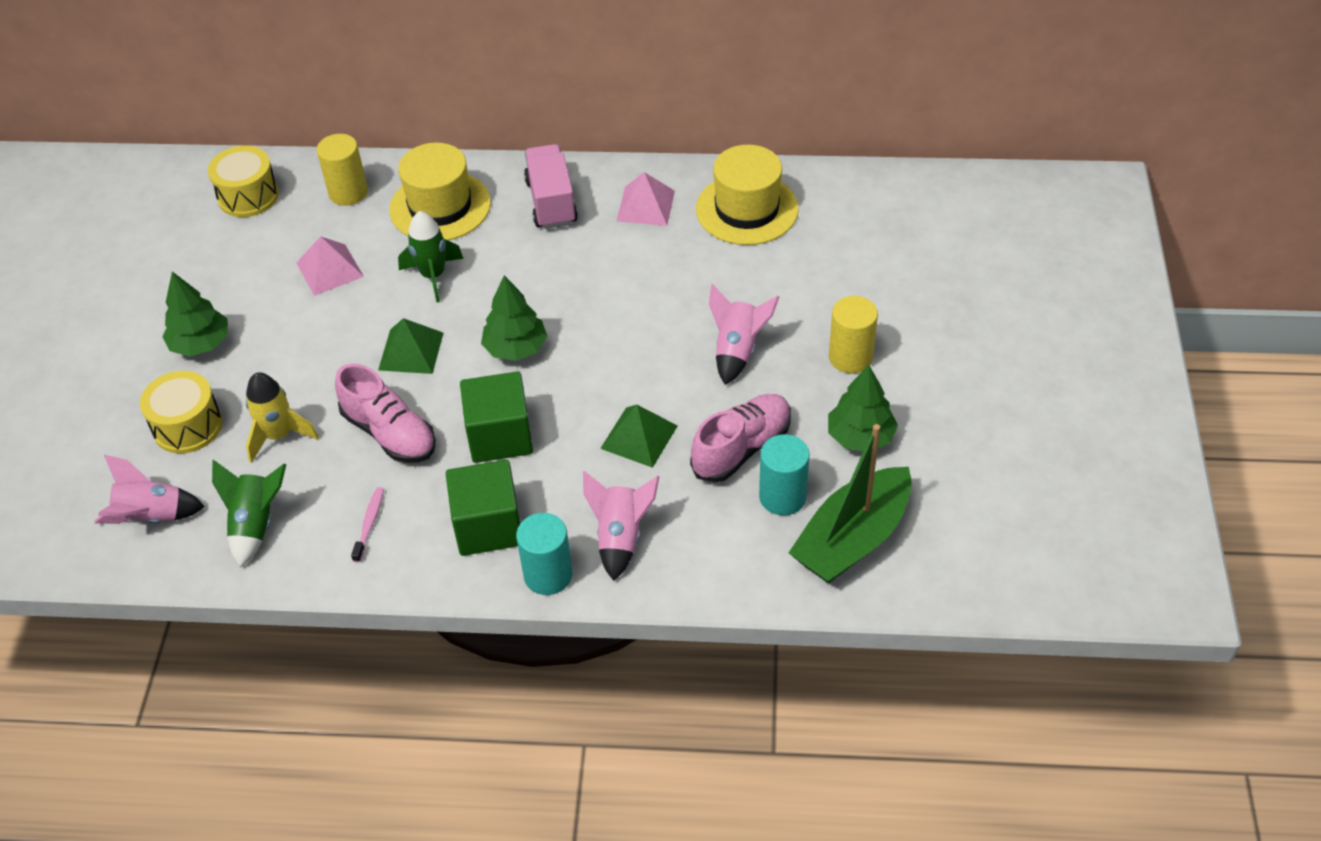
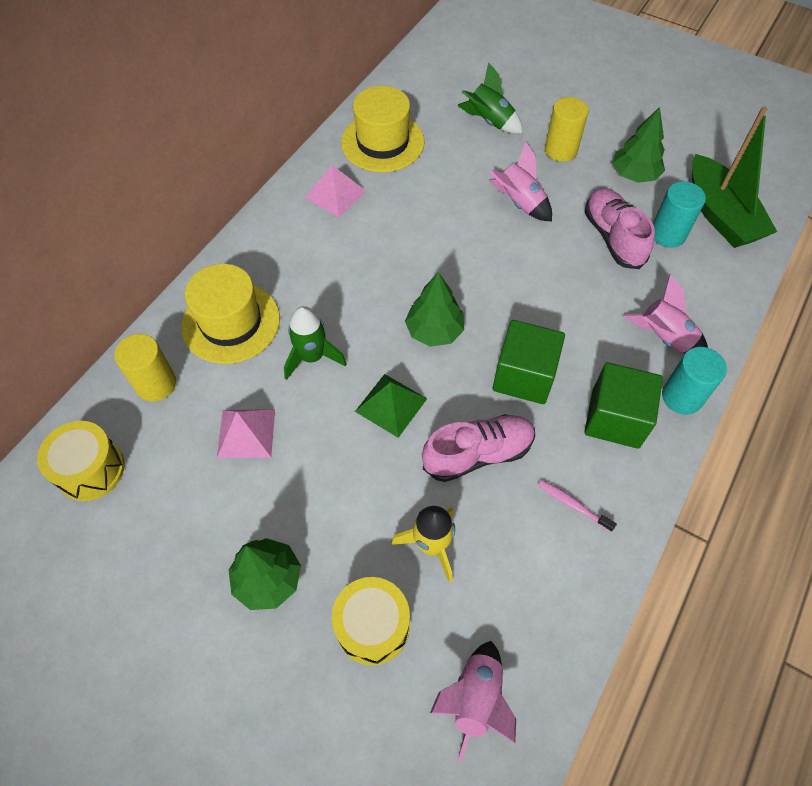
camera: 65 degrees left, 10 degrees up
(256, 524) = (531, 601): green rocket -> green rocket (489, 122)
(551, 202) = (286, 247): pink truck -> none
(639, 437) = (572, 290): green pyramid -> none

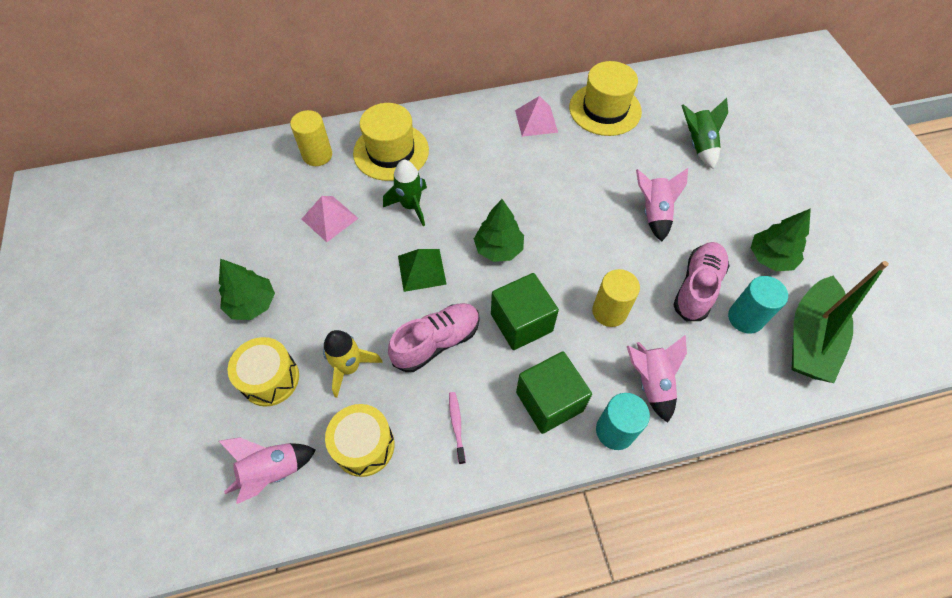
camera: 45 degrees right, 0 degrees up
(90, 469) = (241, 174): yellow drum -> yellow drum (364, 446)
(478, 454) = (437, 342): pink shoe -> pink shoe turned 60 degrees counterclockwise
(560, 150) = (730, 200): yellow cylinder -> yellow cylinder (609, 311)

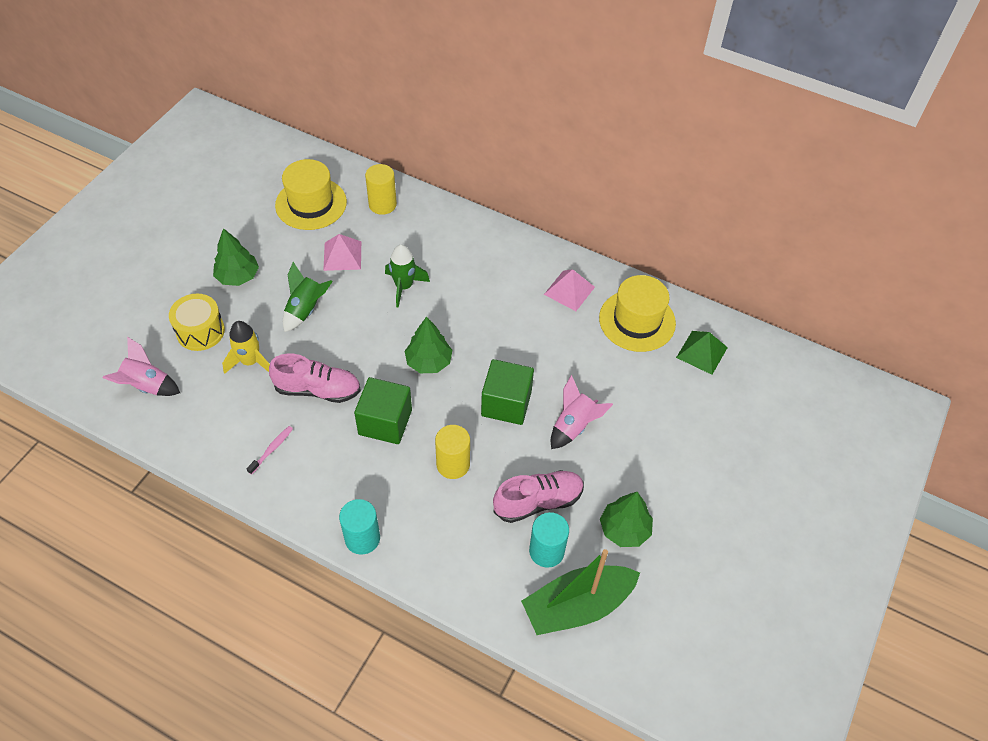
camera: 40 degrees right, 5 degrees down
(364, 446) = (208, 414): yellow drum -> none
(391, 152) = (434, 237): yellow hat -> yellow hat (311, 203)
(422, 269) = (362, 335): green pyramid -> green pyramid (702, 352)
(549, 401) = (343, 485): green cube -> green cube (506, 403)
(651, 382) = (423, 532): pink rocket -> none
(698, 145) = (680, 404): green rocket -> green rocket (306, 310)

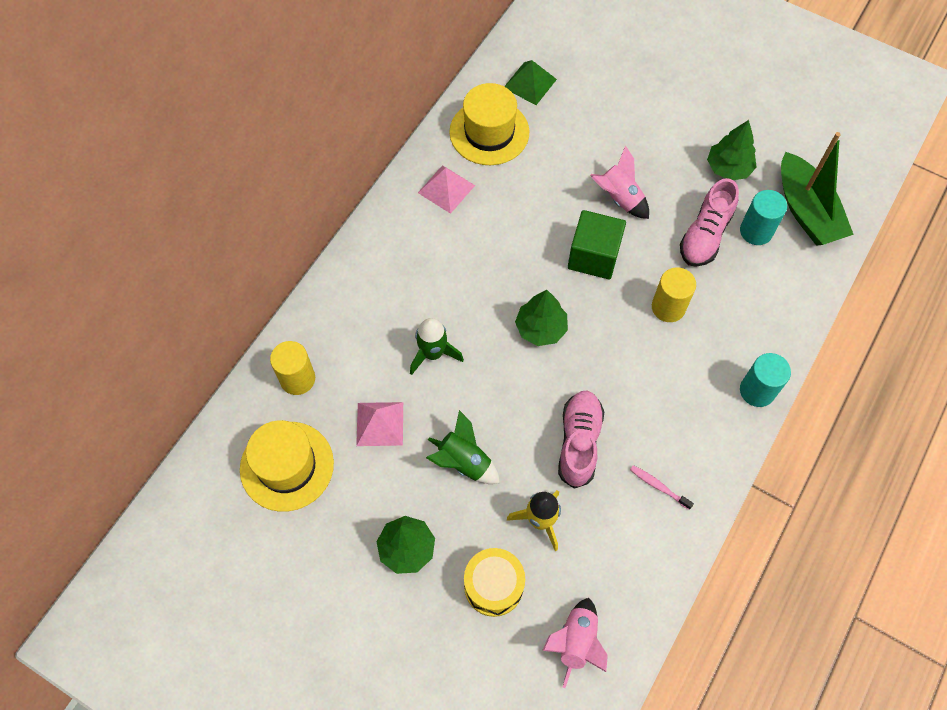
camera: 85 degrees left, 10 degrees up
(385, 422) = (620, 371): green cube -> none
(538, 502) = (705, 235): pink shoe -> pink shoe turned 135 degrees counterclockwise

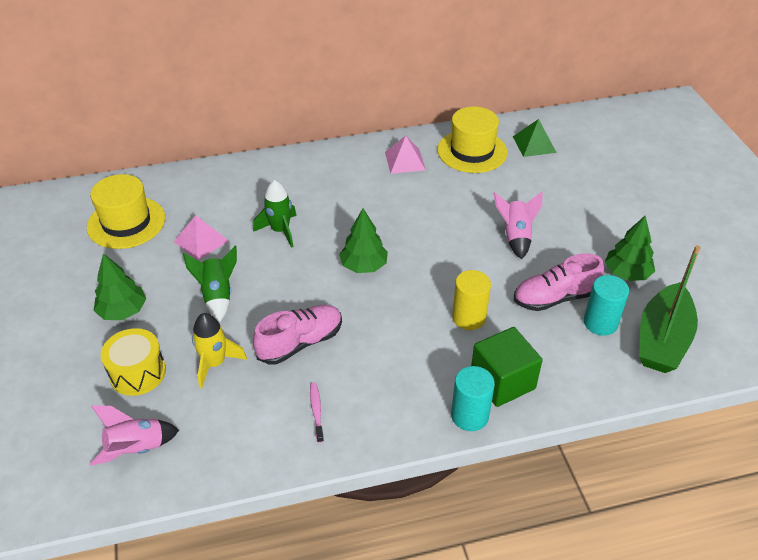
camera: 45 degrees right, 20 degrees down
(297, 379) = (191, 189): yellow cylinder -> none
(593, 256) = (454, 254): green cube -> green cube (502, 381)

